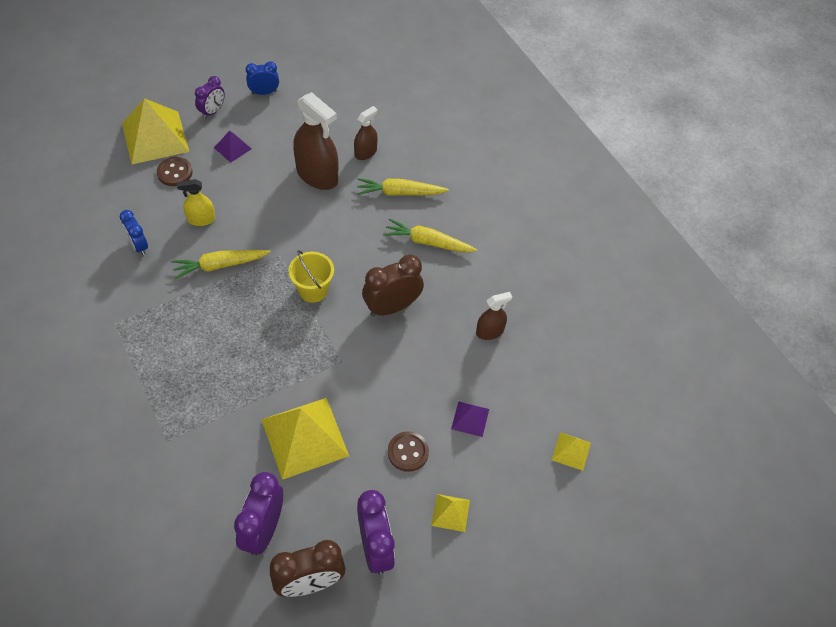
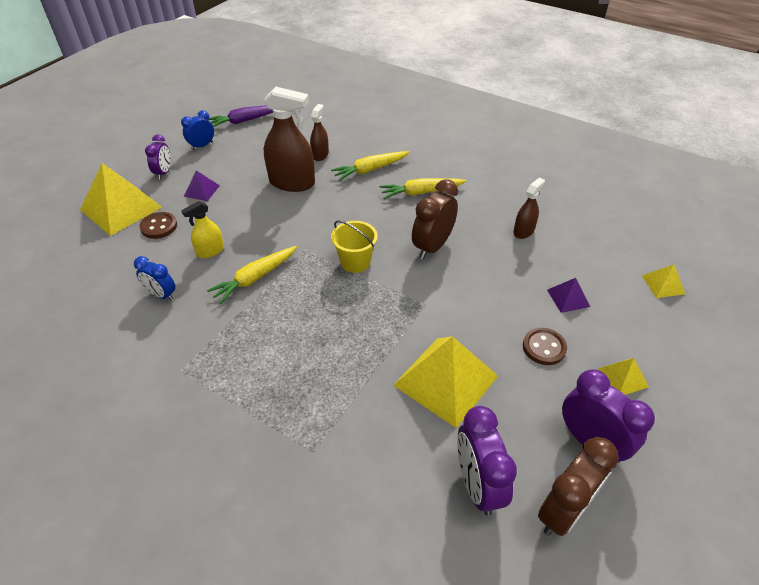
camera: 25 degrees left, 10 degrees down
(322, 76) = (244, 121): none -> purple carrot

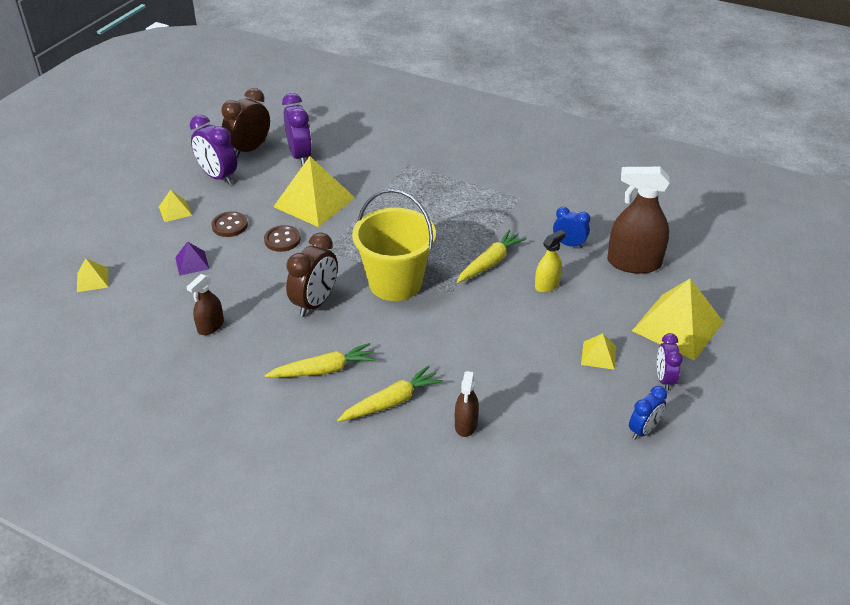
camera: 175 degrees right, 5 degrees down
(159, 226) = (618, 307): brown button -> brown button (282, 240)
(201, 191) = (598, 355): purple pyramid -> yellow pyramid
(244, 121) = (608, 490): purple carrot -> none
(292, 183) = (490, 374): brown spray bottle -> brown spray bottle (634, 263)
(355, 262) = (395, 283): yellow bucket -> yellow bucket, size x1.77

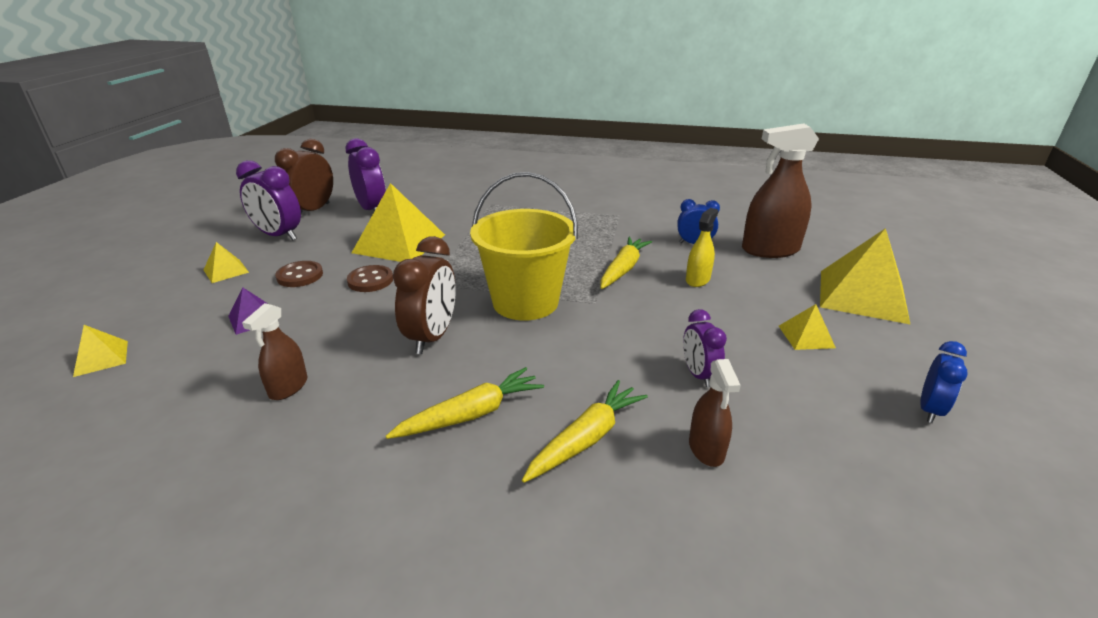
camera: 15 degrees left, 10 degrees down
(664, 379) = (898, 348): purple clock -> purple clock (698, 374)

